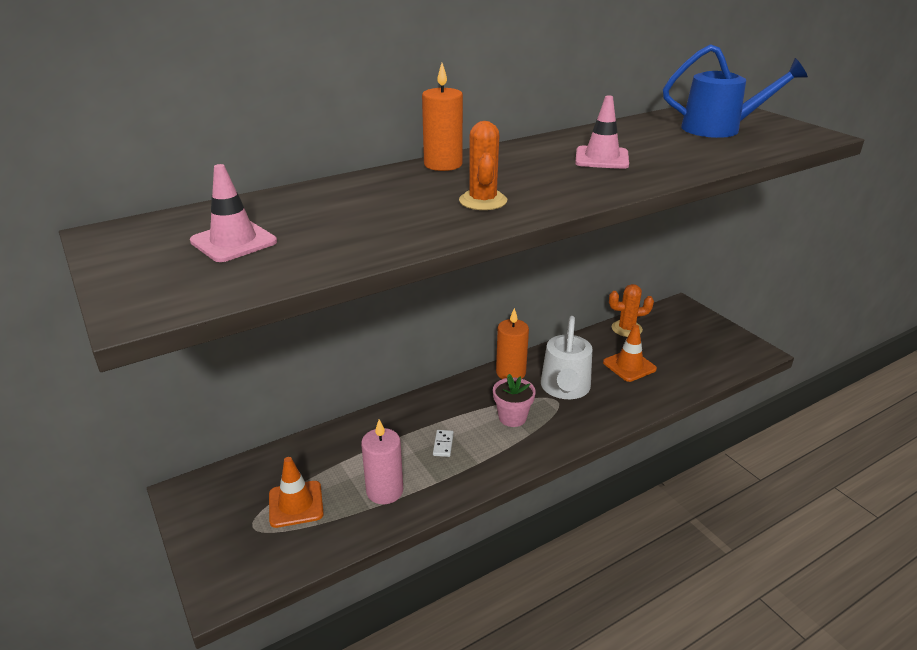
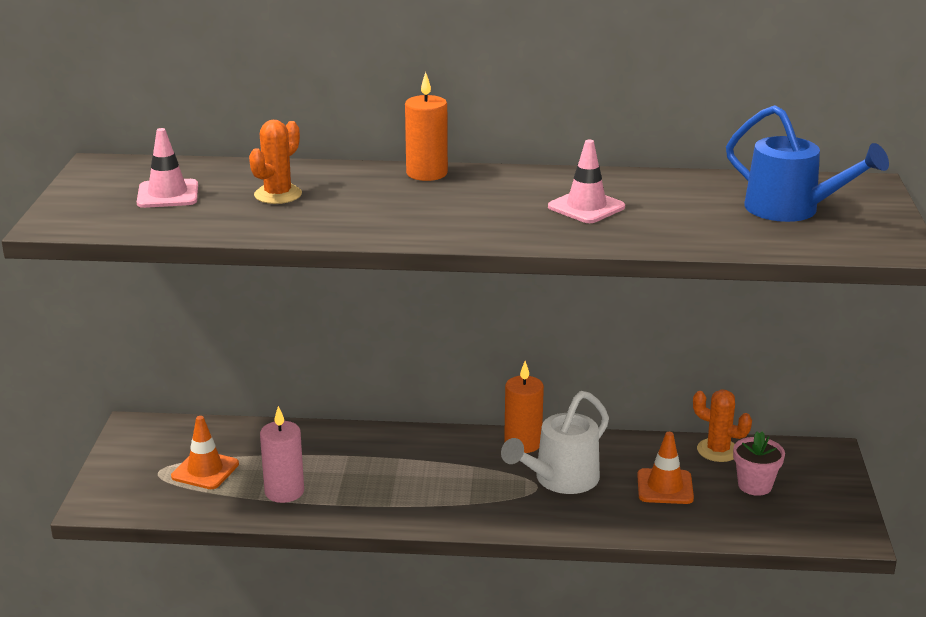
camera: 35 degrees right, 5 degrees down
(443, 444) = (377, 478): white domino -> none
(483, 201) = (398, 216): orange cactus -> orange cactus (278, 195)
(512, 417) = (471, 483): pink flower pot -> pink flower pot (754, 485)

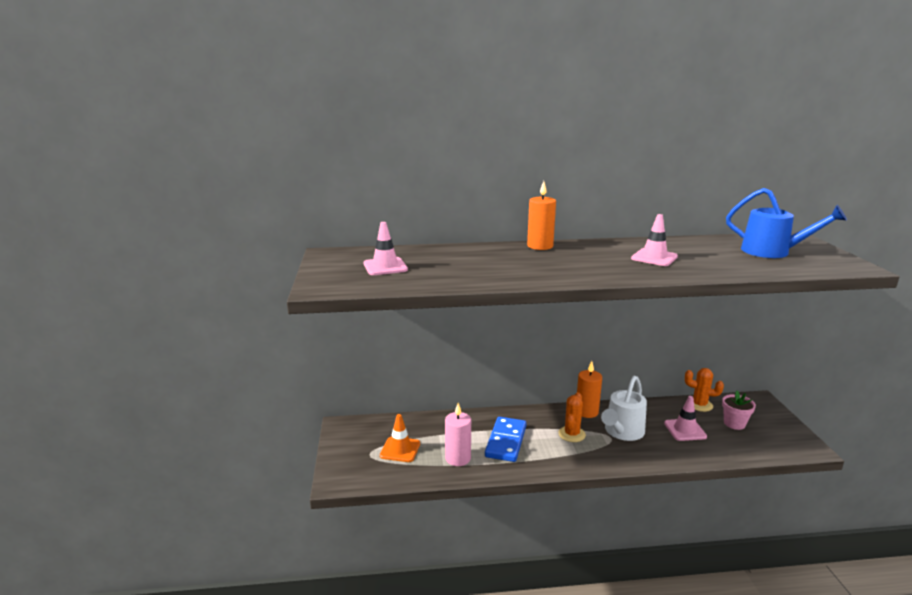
camera: 10 degrees left, 5 degrees down
(278, 195) = (457, 262): orange cactus -> orange cactus (571, 434)
(370, 475) = (506, 441): none -> blue domino
(665, 487) = (685, 430): orange traffic cone -> pink traffic cone

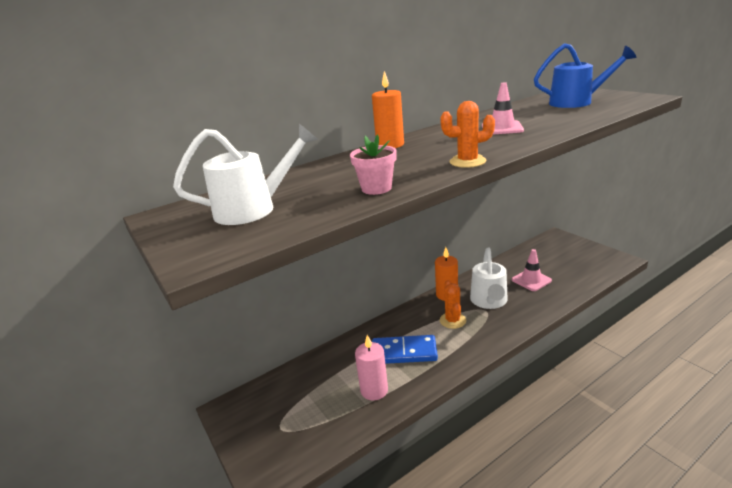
camera: 25 degrees left, 5 degrees up
(385, 267) = (254, 209): pink traffic cone -> white watering can
(400, 449) = (309, 408): orange traffic cone -> none
(506, 441) = (404, 352): blue domino -> blue domino turned 75 degrees counterclockwise
(699, 405) = (522, 255): orange cactus -> orange cactus (467, 161)
(734, 423) = (558, 261): pink flower pot -> pink flower pot (376, 188)

